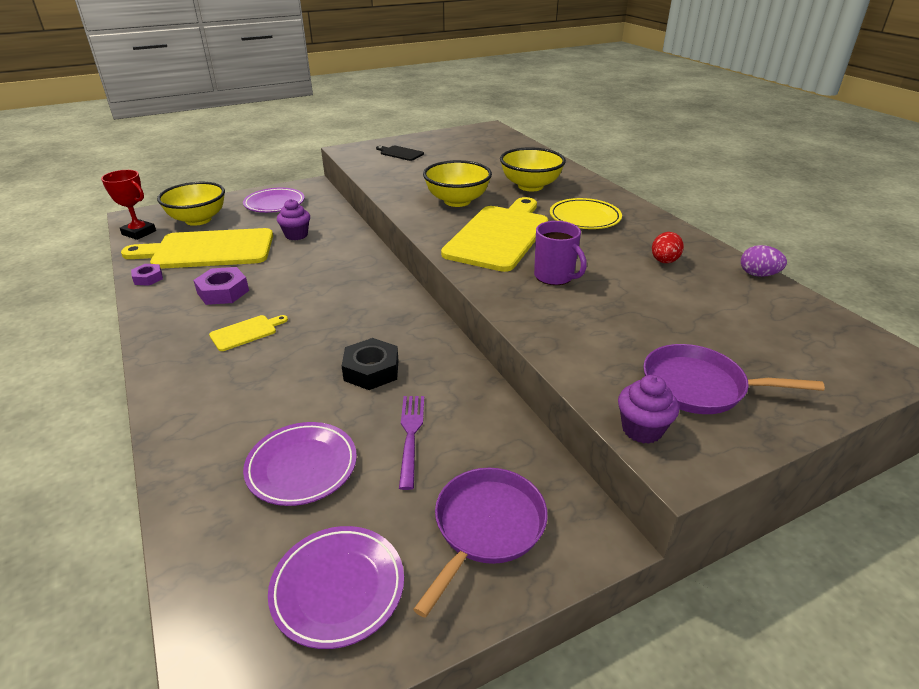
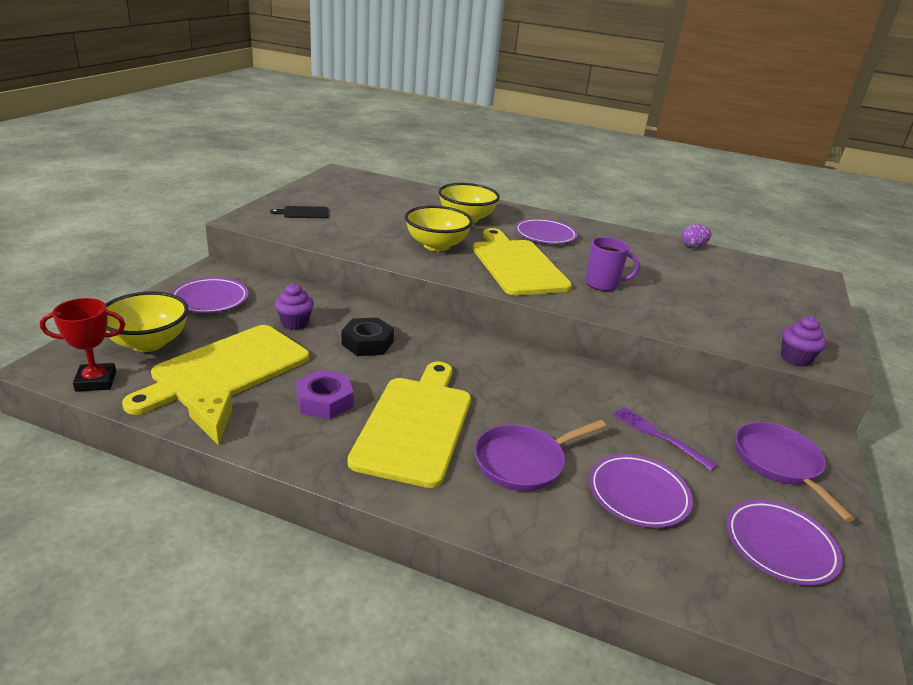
camera: 45 degrees left, 5 degrees down
(148, 278) = (213, 422): purple nut -> yellow cheese
(246, 332) = (415, 425): yellow cutting board -> yellow cutting board, size x2.31
(371, 370) = (561, 407): black nut -> black nut (367, 343)
(584, 218) = (545, 235): yellow plate -> purple plate
(664, 261) = (639, 253): red egg -> none
(700, 387) = (776, 323): purple pan -> purple pan (524, 462)

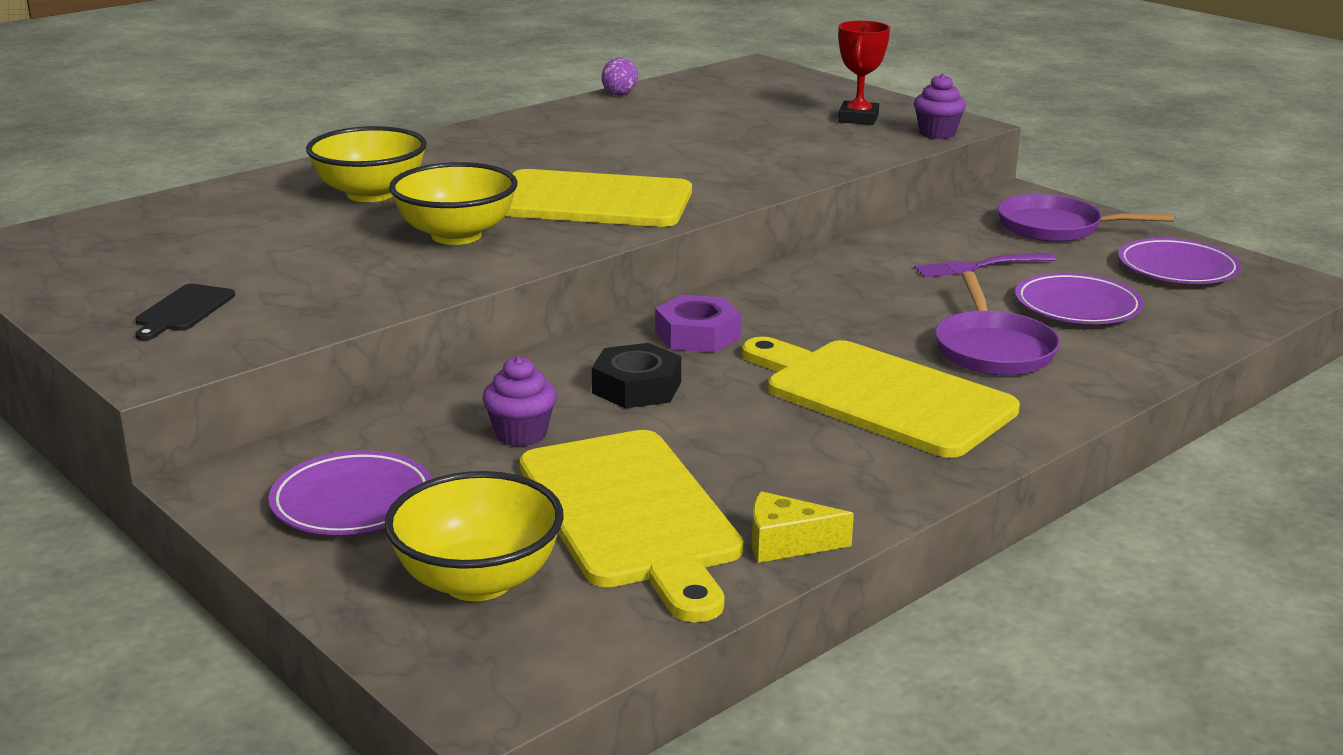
camera: 60 degrees left, 5 degrees down
(96, 381) = (584, 645): red trophy -> red trophy (858, 118)
(324, 401) = (782, 448): purple nut -> purple nut (697, 335)
(545, 235) = (494, 160): purple plate -> none
(603, 284) = (687, 168): purple mug -> none

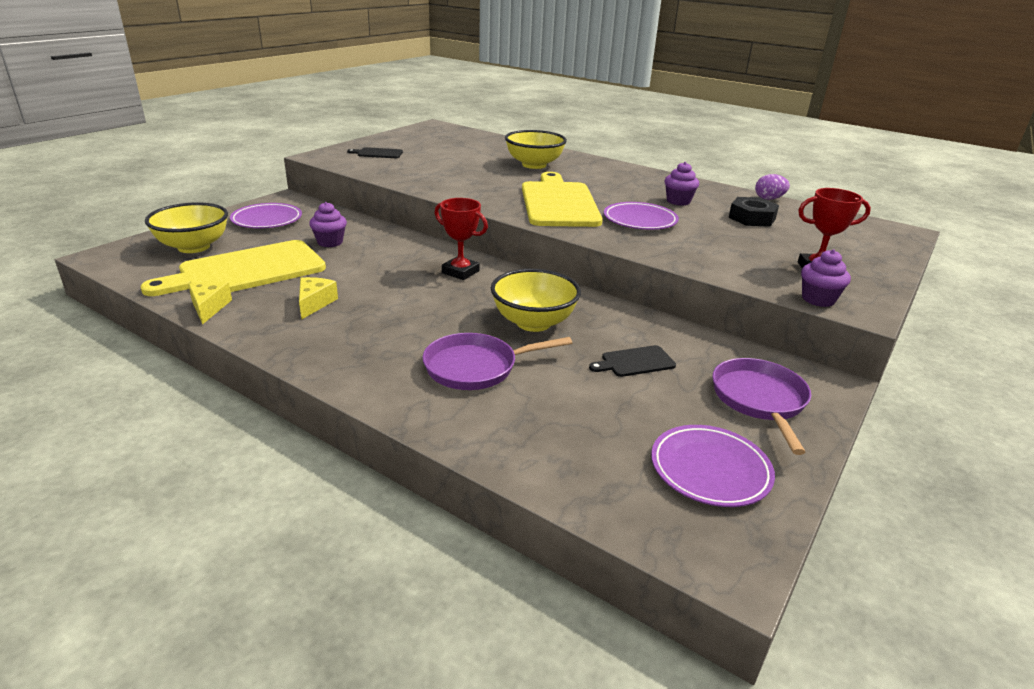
camera: 75 degrees right, 5 degrees up
(456, 235) = (487, 183): yellow bowl -> yellow bowl (533, 322)
(608, 136) = (678, 201): none -> purple cupcake
(636, 387) = (387, 262): black nut -> black nut (752, 218)
(697, 335) = (460, 272): purple nut -> red trophy
(788, 450) = (314, 303): none -> yellow cheese
(881, 396) = (389, 328): yellow cutting board -> none
(979, 266) = (635, 362): purple fork -> black cutting board
(1077, 306) = (578, 407): purple plate -> purple plate (640, 220)

